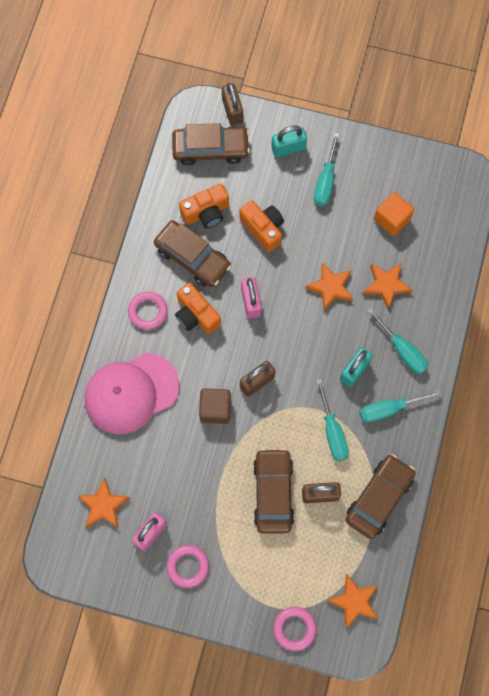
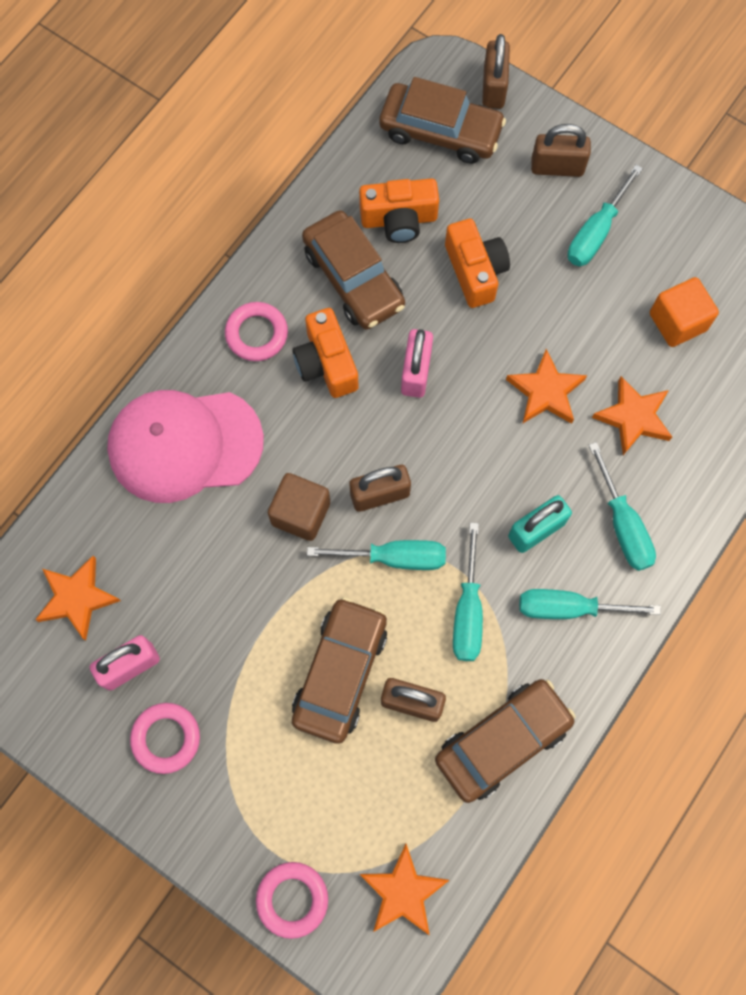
camera: 20 degrees right, 0 degrees up
(278, 416) = (393, 557): none -> turquoise screwdriver
(288, 148) = (557, 167): turquoise padlock -> brown padlock

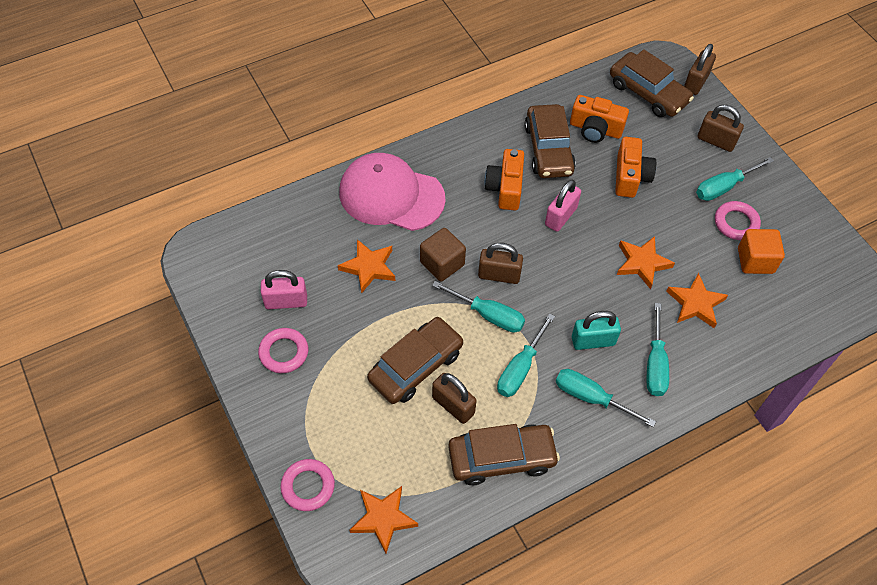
camera: 25 degrees right, 15 degrees down
(77, 598) = (277, 250): orange star -> orange star (369, 267)
(257, 334) = (470, 154): pink ring -> pink ring (736, 223)

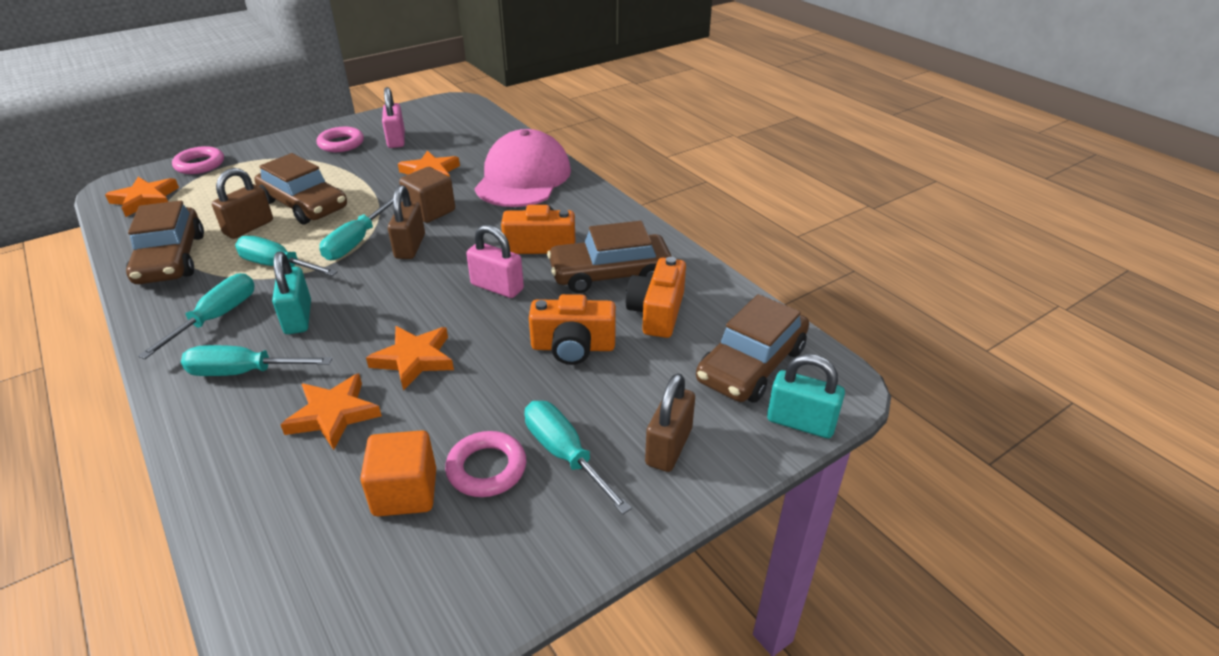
camera: 85 degrees right, 20 degrees down
(696, 82) = (800, 422): brown padlock -> turquoise padlock

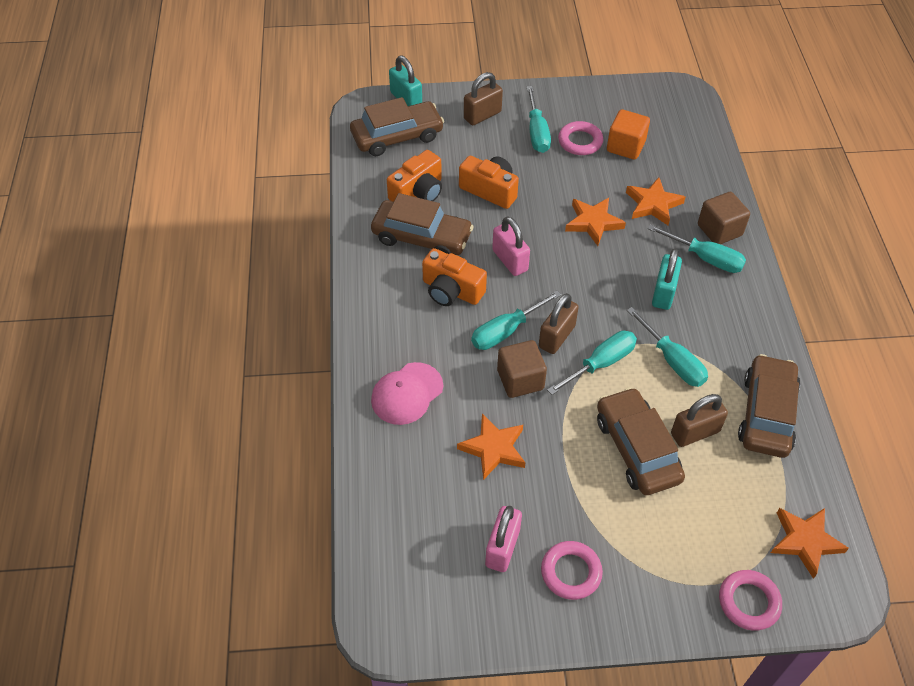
camera: 150 degrees left, 15 degrees up
(216, 318) = (724, 318): turquoise screwdriver -> turquoise screwdriver (506, 331)
(222, 416) = (719, 230): none -> brown cube
(523, 178) = (407, 393): pink cap -> pink cap, size x0.60

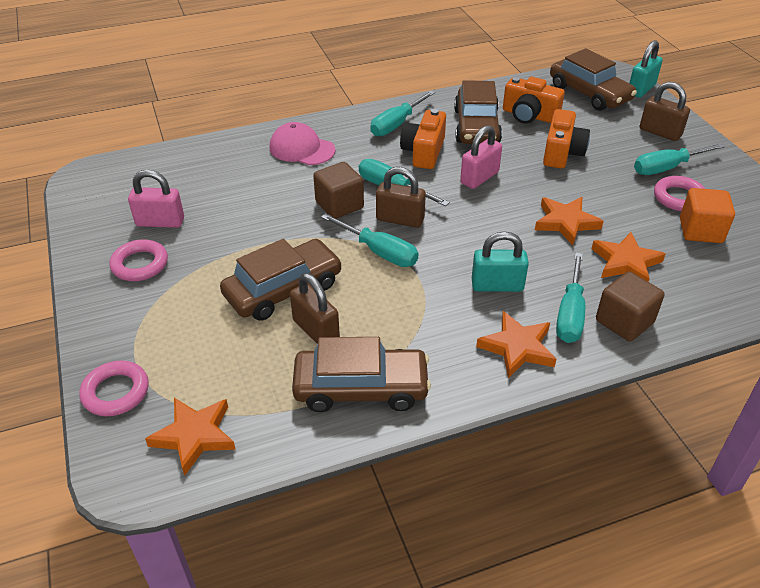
camera: 75 degrees right, 10 degrees down
(494, 449) = (259, 202): orange star -> orange star (517, 348)
(672, 360) = (405, 302): turquoise screwdriver -> turquoise screwdriver (397, 124)

